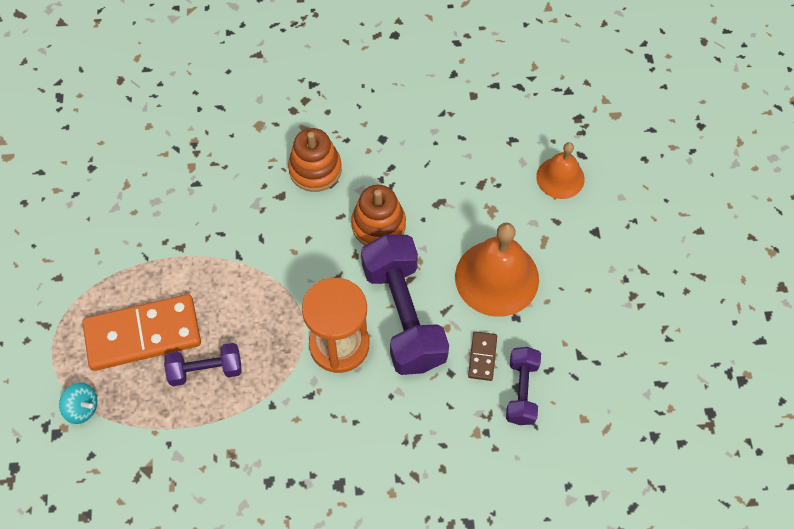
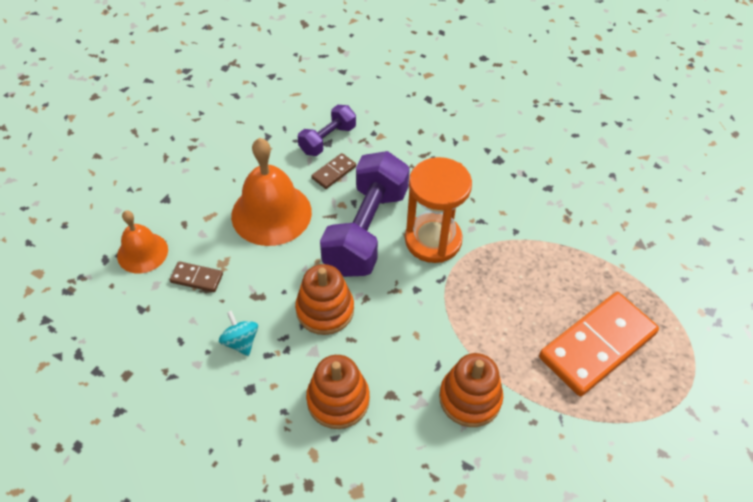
camera: 145 degrees left, 10 degrees down
(82, 408) = (679, 317): turquoise spinning top -> turquoise spinning top (241, 342)
(143, 334) = (597, 346): orange domino -> orange domino turned 60 degrees counterclockwise
(205, 370) = (555, 285): purple dumbbell -> none
(221, 229) = (470, 398): none -> orange stacking toy
(498, 186) = (196, 278): none -> brown domino

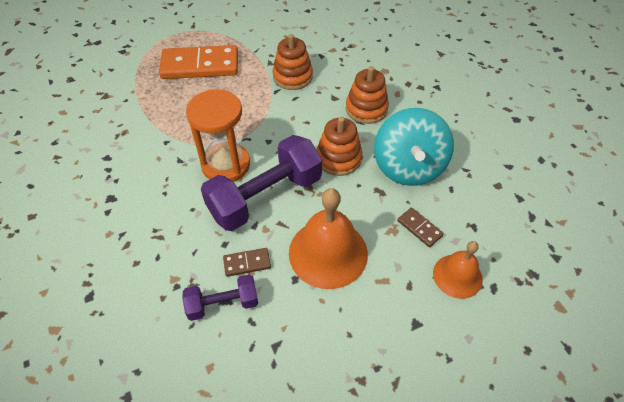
camera: 145 degrees left, 0 degrees up
(241, 342) = (408, 167): turquoise spinning top -> turquoise spinning top, size x2.34

